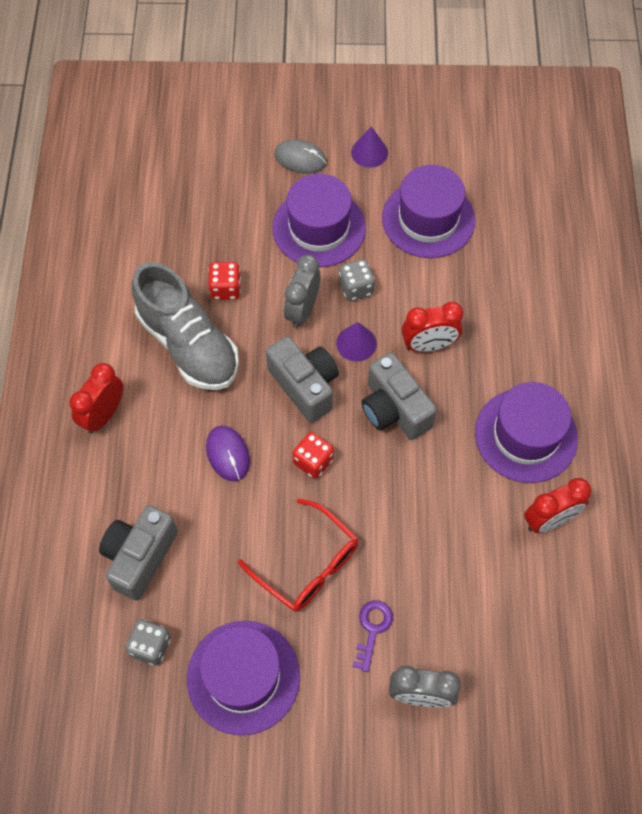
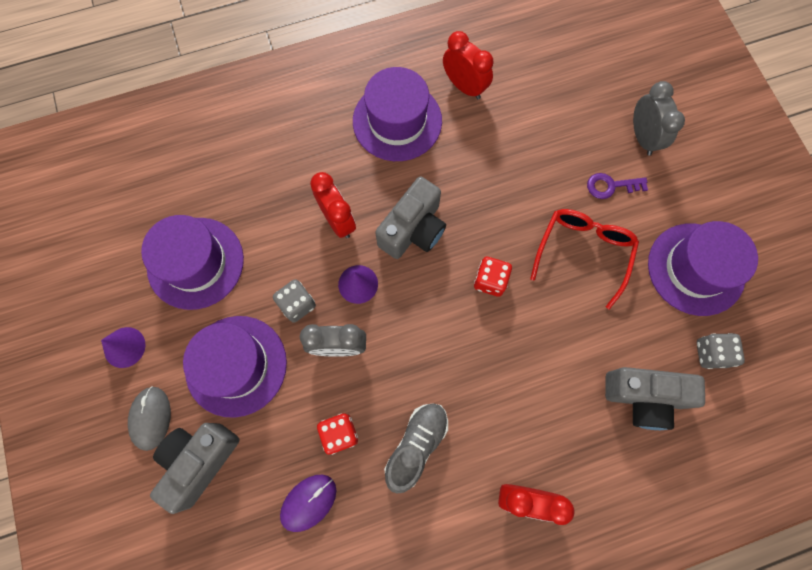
camera: 110 degrees left, 10 degrees up
(188, 344) = (416, 445): grey shoe -> grey shoe, size x0.62
(228, 454) = (514, 358): purple mouse -> purple mouse (308, 502)
(305, 386) = (419, 314): grey camera -> grey camera (200, 460)

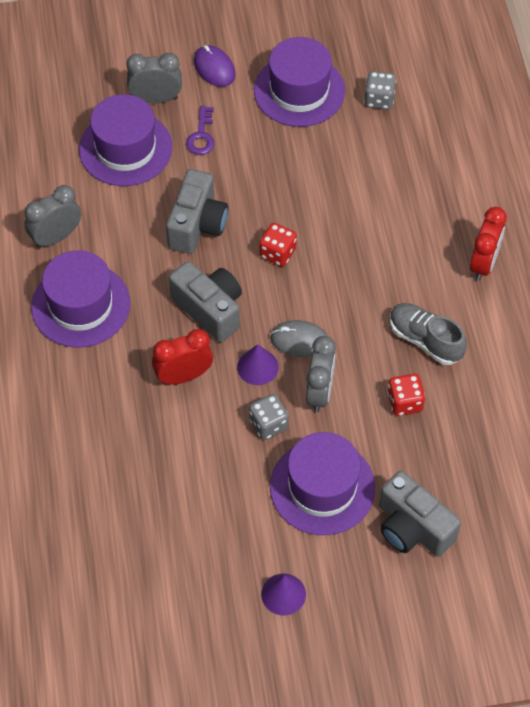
camera: 80 degrees left, 15 degrees down
(151, 418) = (363, 572): grey mouse -> grey mouse (299, 340)
(195, 263) = (202, 517): purple hat -> purple hat (125, 148)
(308, 502) = (464, 436): purple mouse -> purple mouse (214, 68)
(464, 87) = (56, 237): red clock -> grey clock
(583, 252) = (264, 172): red glasses -> none
(643, 397) = (409, 157): grey camera -> grey camera (197, 225)

